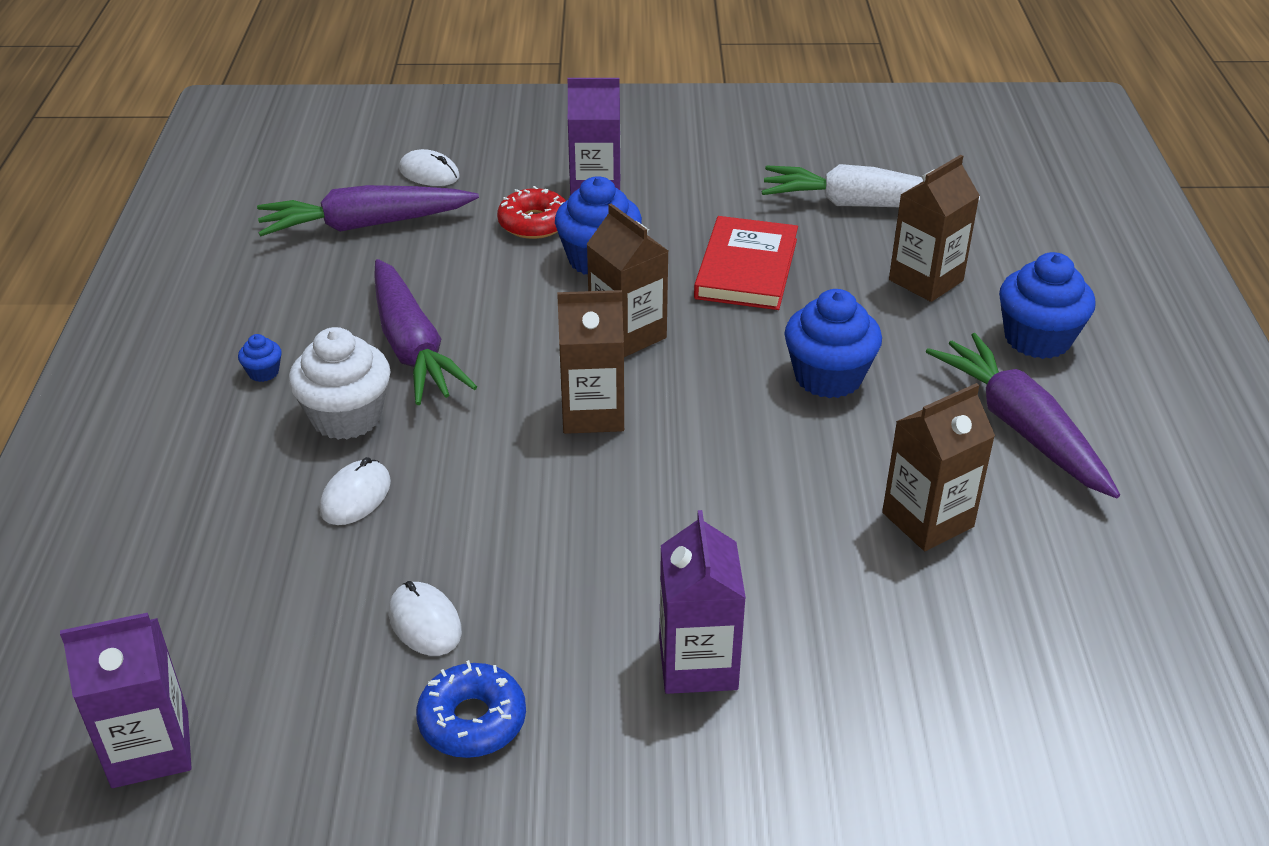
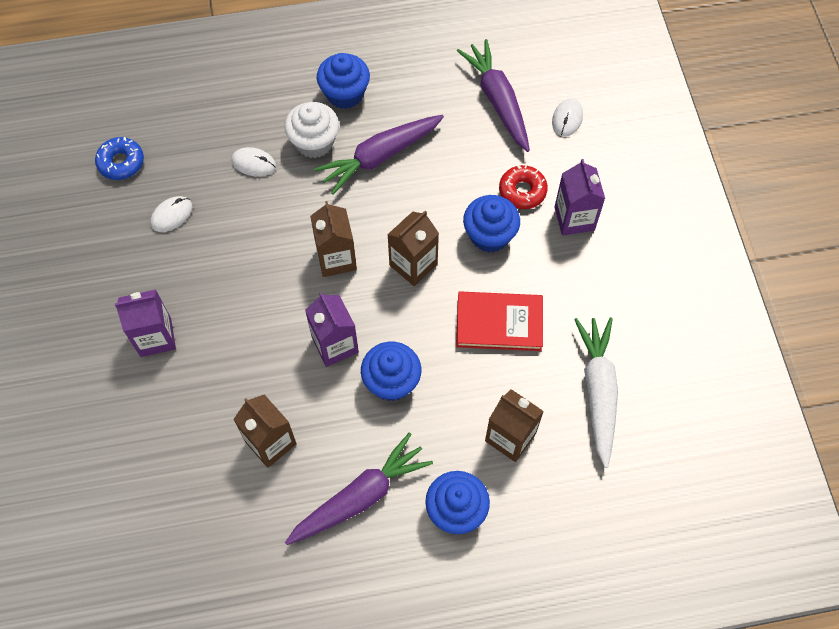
camera: 80 degrees right, 25 degrees up
(150, 749) = (92, 132): purple carton -> purple carton (335, 345)
(263, 372) = (345, 94): blue cupcake -> blue cupcake, size x2.23
(472, 720) = (115, 248): blue donut -> blue donut (121, 162)

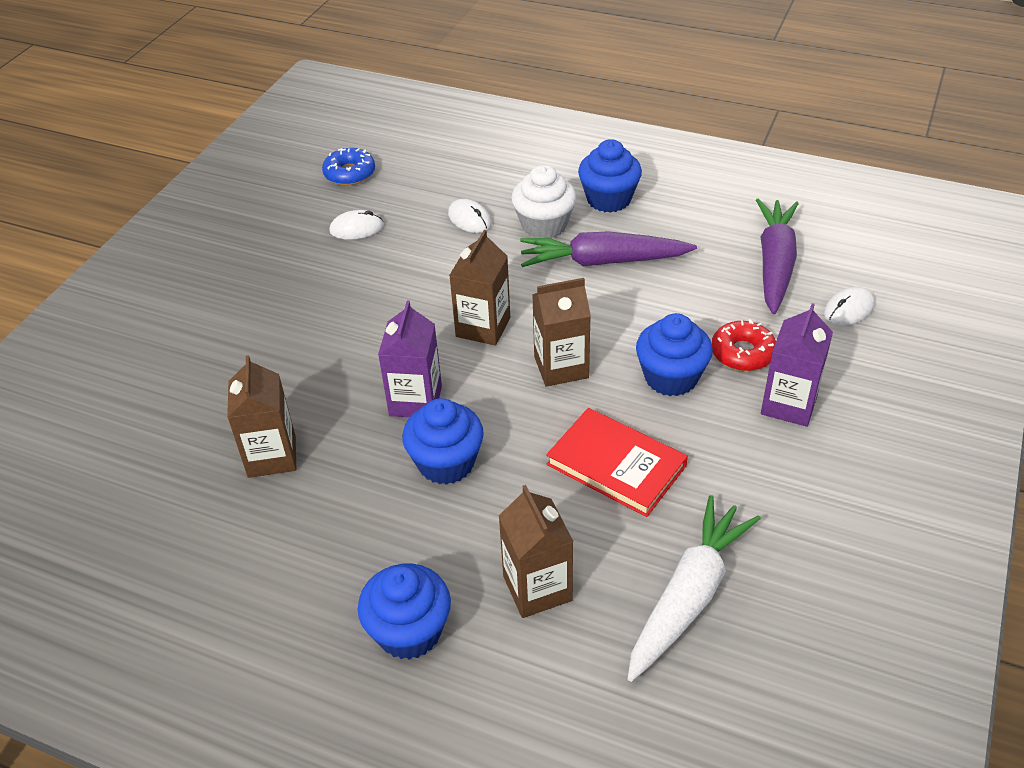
camera: 35 degrees right, 20 degrees down
(155, 337) = (251, 315): purple carton -> none
(360, 497) = (316, 557): purple carrot -> none

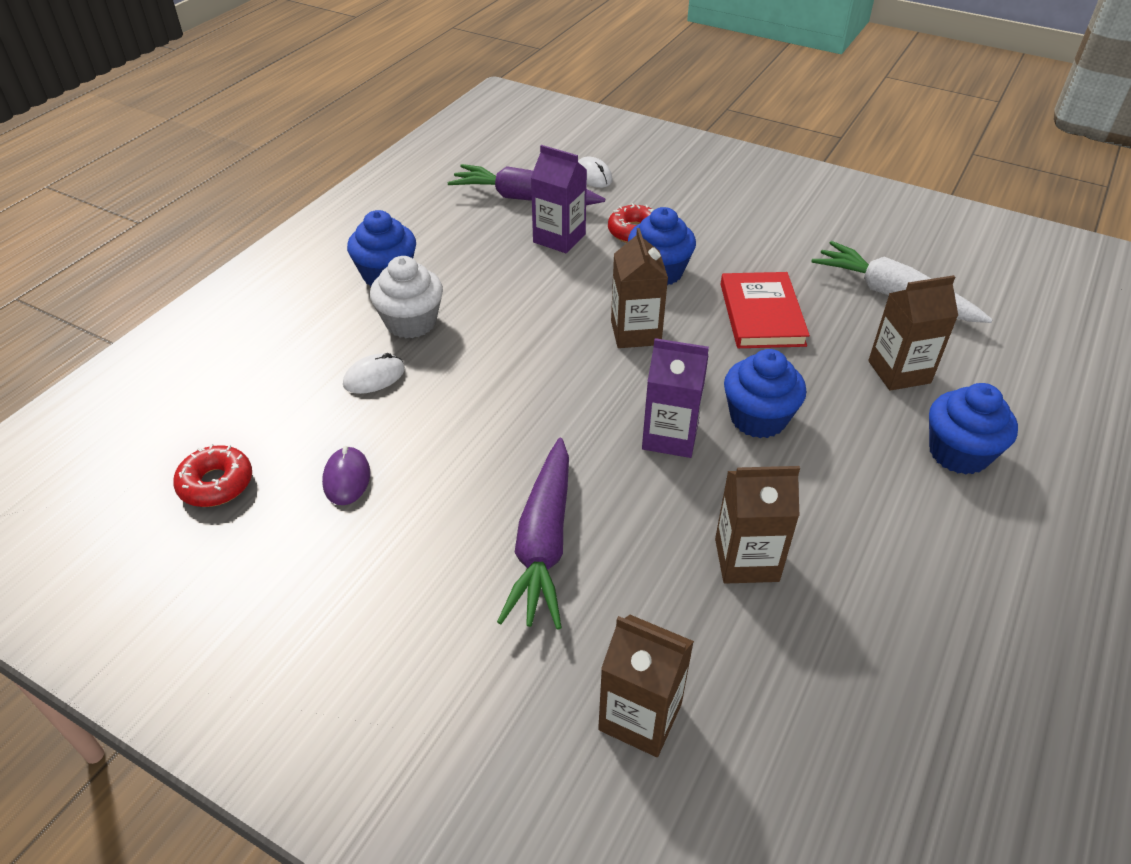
camera: 85 degrees left, 0 degrees up
(349, 173) = (216, 484): blue donut -> red donut
(356, 228) = (347, 478): white mouse -> purple mouse
(483, 327) = (566, 380): brown carton -> brown carton (640, 717)
(602, 262) = (487, 290): purple carrot -> purple carrot (543, 543)
(616, 465) = (761, 314): red book -> red book turned 45 degrees counterclockwise
(789, 404) = (697, 220): purple carton -> purple carton (559, 238)

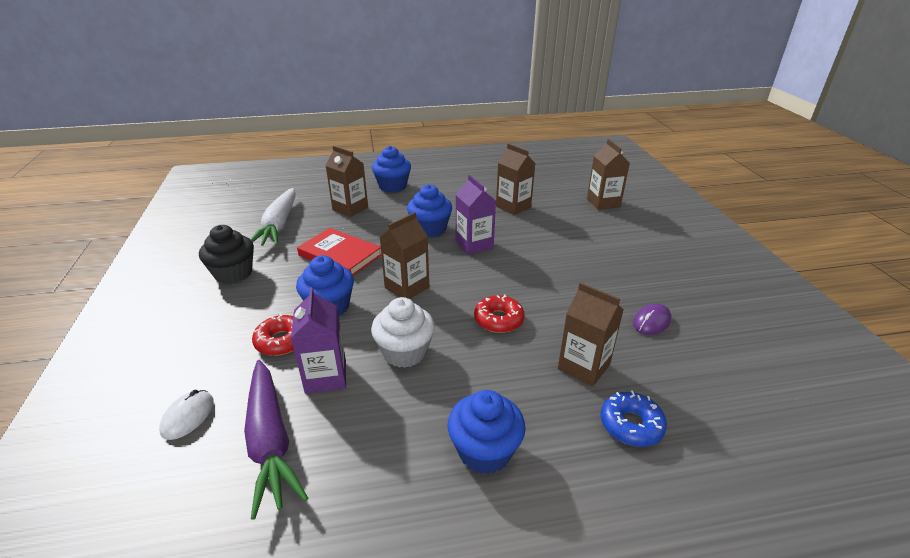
camera: 130 degrees left, 10 degrees down
(216, 484) = (739, 367): red donut -> red donut (498, 320)
(293, 357) = (631, 425): none -> blue donut
(374, 377) = (583, 367): white mouse -> brown carton
(411, 322) = (517, 389): white cupcake -> white cupcake (405, 352)
(543, 543) = (580, 248): purple carrot -> none
(761, 314) = (340, 255): red book -> red book turned 75 degrees clockwise
(792, 237) = (233, 273): none -> black cupcake

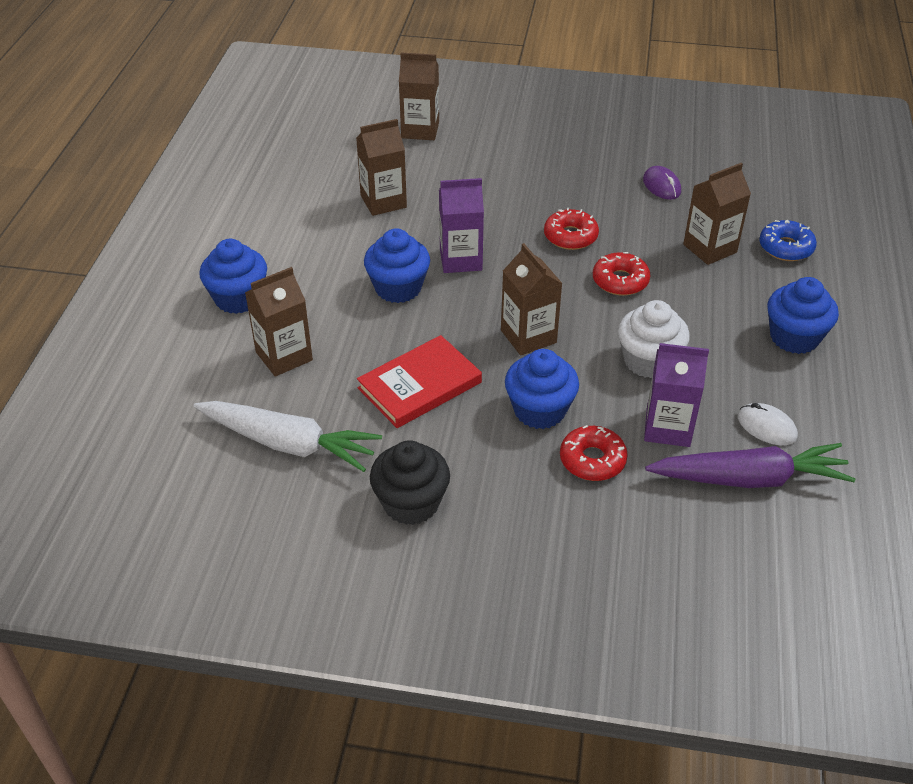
camera: 70 degrees left, 10 degrees up
(188, 416) = (697, 546): white mouse -> white mouse (766, 427)
(537, 285) = (570, 236): none -> red donut

